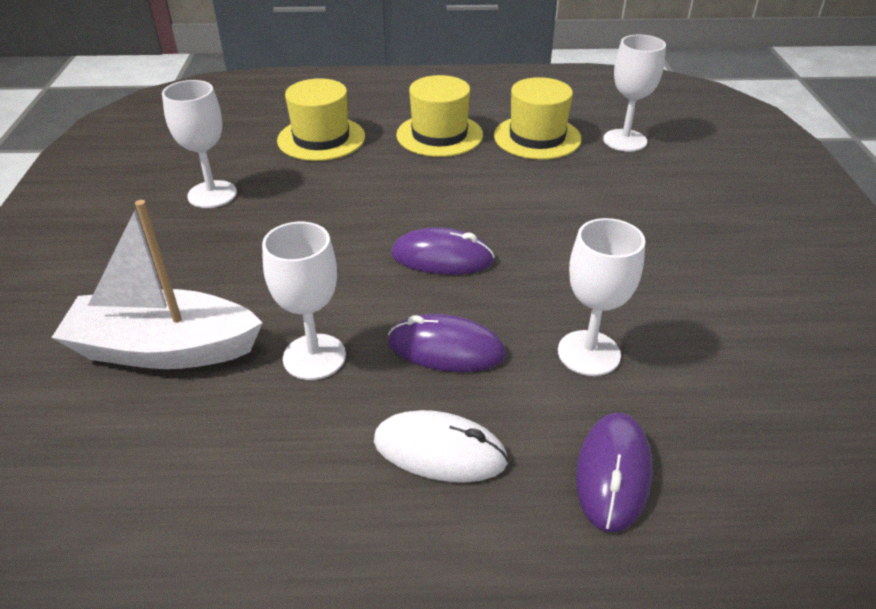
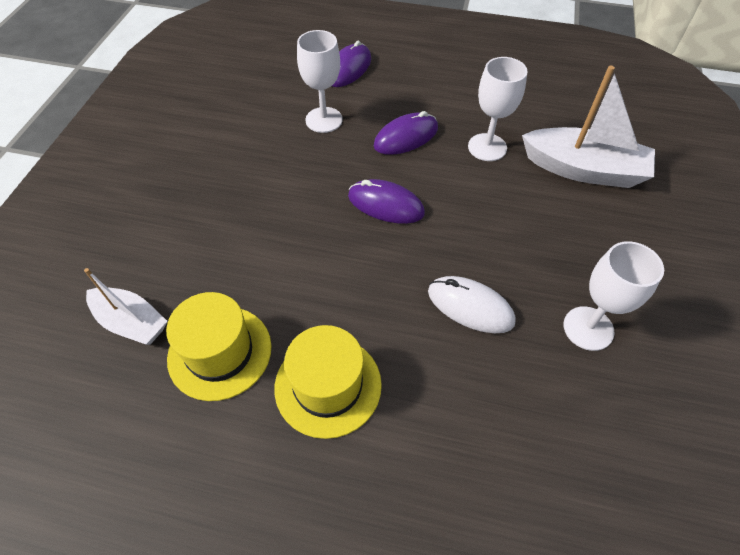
camera: 165 degrees left, 15 degrees up
(321, 138) = (473, 413): yellow hat -> none
(439, 451) = (426, 90): white mouse -> white mouse (470, 306)
(446, 349) = (406, 137): purple mouse -> purple mouse turned 60 degrees counterclockwise
(625, 140) = (131, 322): white goblet -> white boat

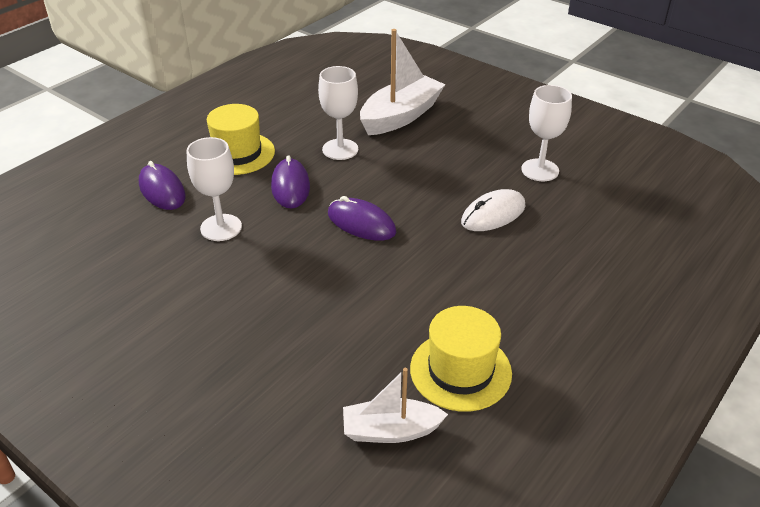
camera: 65 degrees left, 15 degrees down
(131, 322) = (390, 430): white boat -> white boat turned 150 degrees counterclockwise
(328, 385) = (526, 311): yellow hat -> yellow hat (237, 153)
(386, 204) = (361, 223): purple mouse -> purple mouse turned 75 degrees clockwise

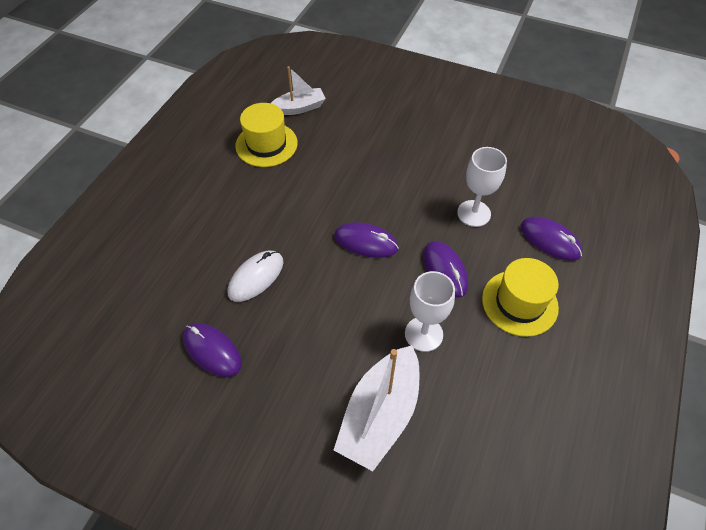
camera: 165 degrees right, 15 degrees up
(540, 170) = (212, 350): white goblet -> purple mouse

